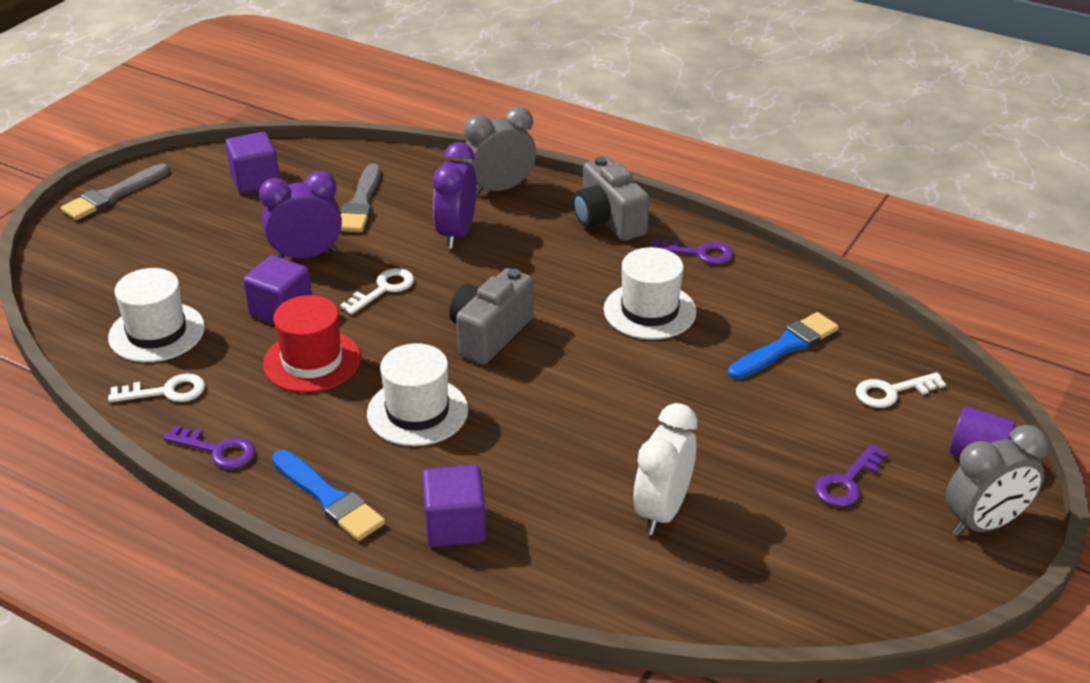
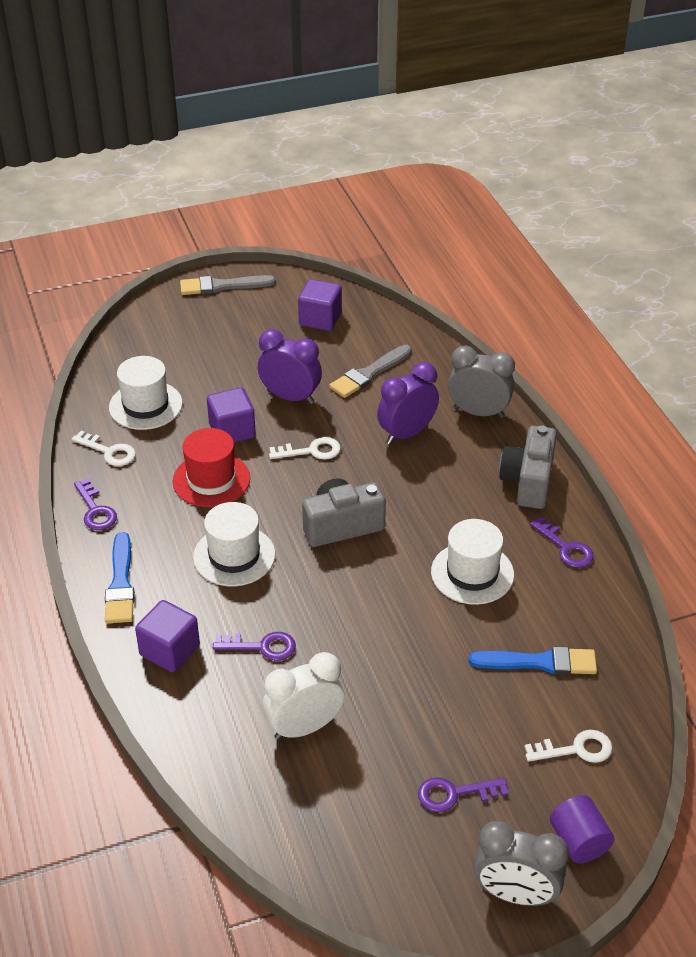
camera: 40 degrees right, 5 degrees up
(540, 470) = (262, 647): none -> purple key
(892, 392) = (576, 749): white key -> white key turned 150 degrees clockwise

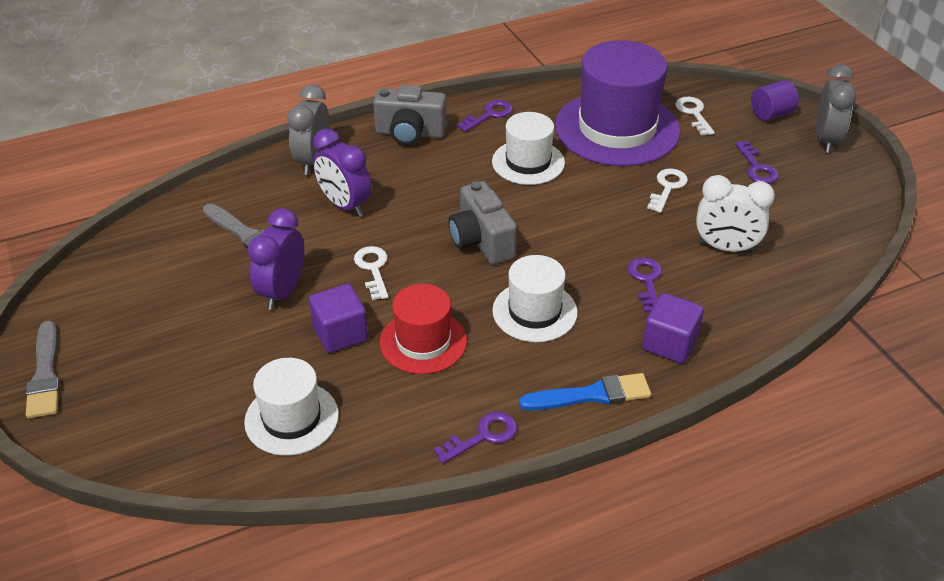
camera: 95 degrees left, 0 degrees up
(109, 451) = (379, 440): white key -> white key (667, 187)
(304, 727) = (726, 248): white clock -> white clock turned 45 degrees counterclockwise
(320, 319) = (138, 279): purple cube -> none
(539, 662) = (617, 129): blue brush -> purple hat

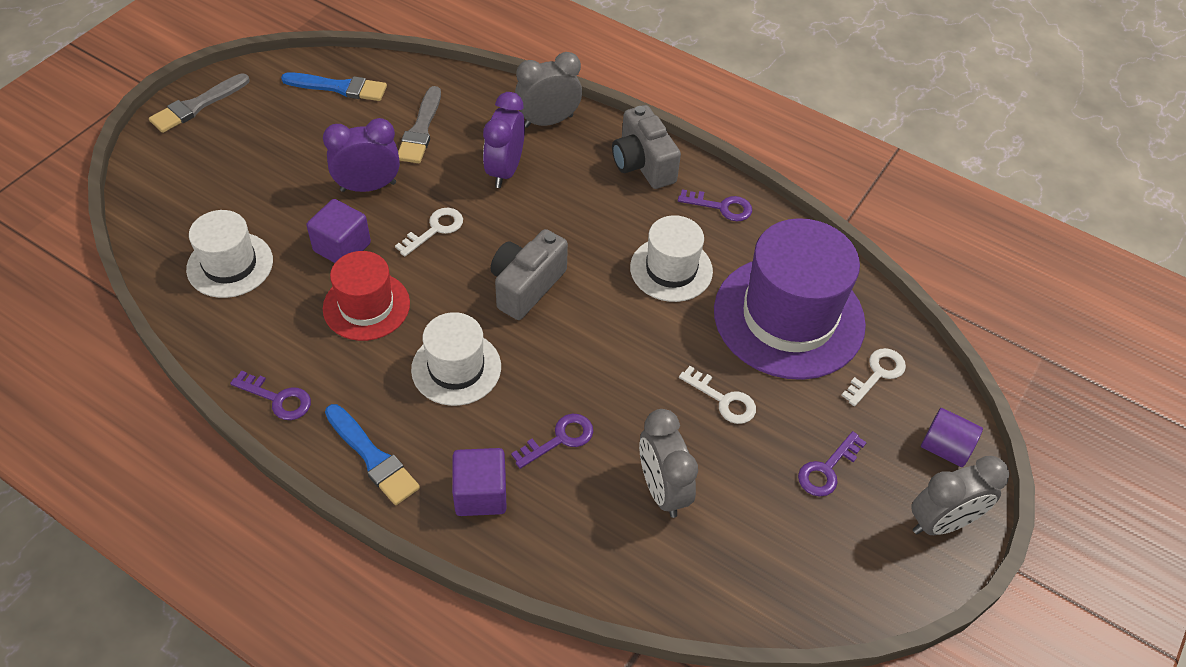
camera: 55 degrees right, 10 degrees up
(135, 266) = (339, 87): none -> blue brush
(667, 187) = (723, 400): white key -> white key turned 45 degrees clockwise
(726, 248) = (662, 489): white clock -> grey clock

